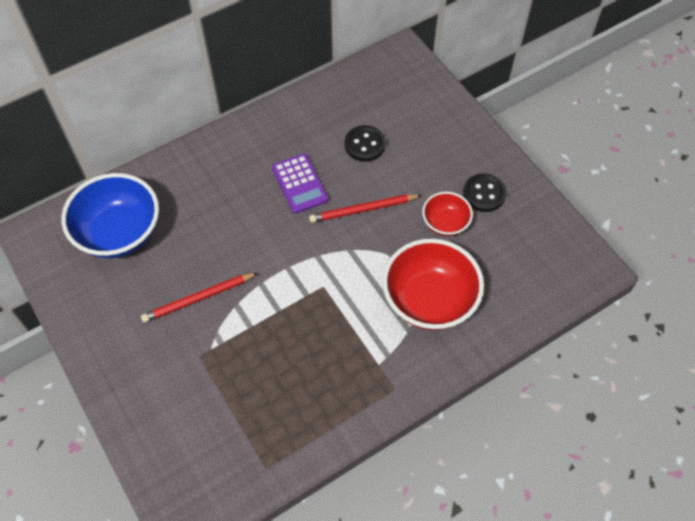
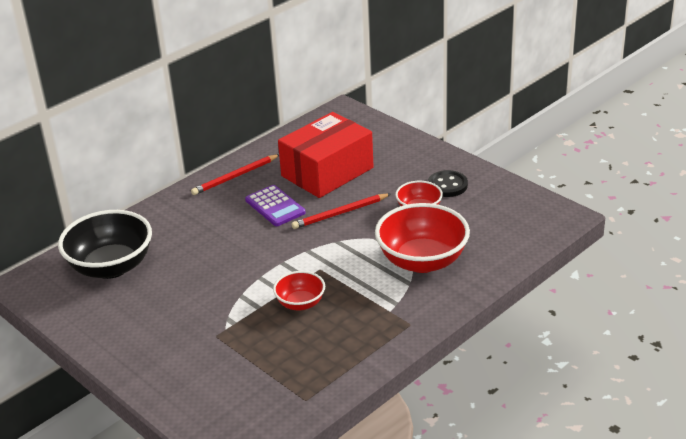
camera: 10 degrees left, 25 degrees down
(119, 233) = (111, 267): blue bowl -> black bowl
(198, 299) = (202, 297): red pencil -> red pencil (235, 177)
(292, 331) = (300, 303): none -> red bowl
(365, 144) = (327, 172): black button -> red box

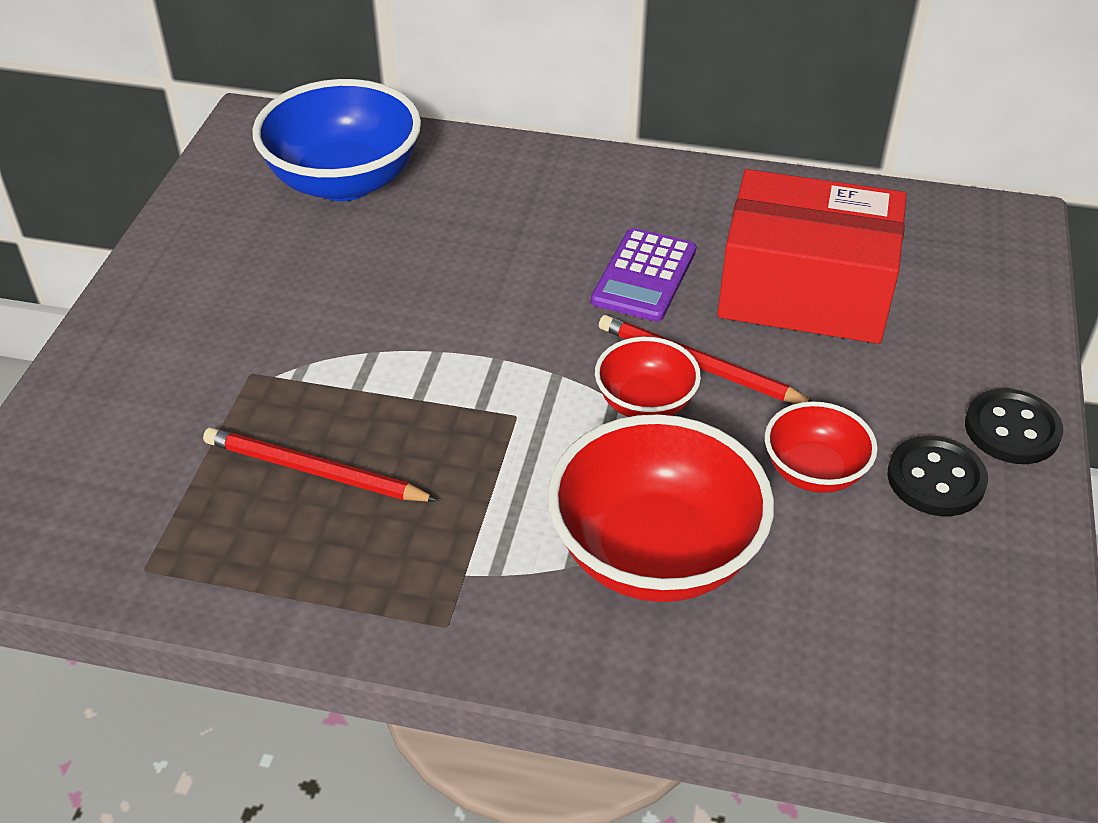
camera: 55 degrees right, 10 degrees up
(111, 267) = (344, 181): black bowl -> blue bowl
(235, 177) = (681, 192): red pencil -> red pencil (315, 471)
(300, 303) = (402, 436): red bowl -> red bowl (645, 403)
(441, 159) = (1012, 429): none -> black button

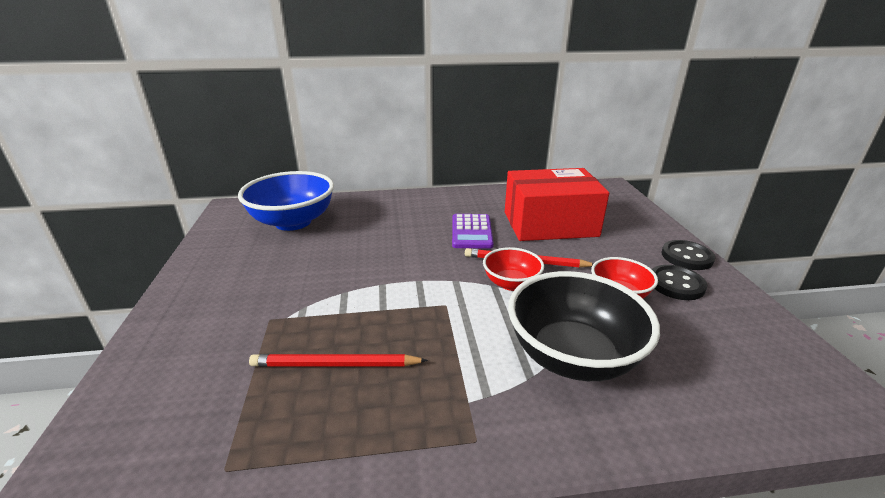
camera: 20 degrees left, 15 degrees down
(655, 553) = (572, 356): red bowl -> black bowl

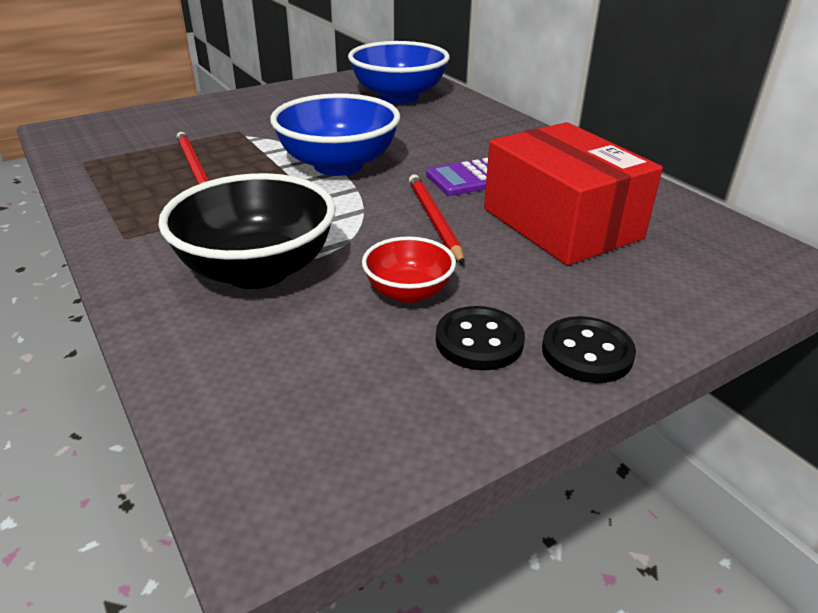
camera: 65 degrees right, 5 degrees up
(406, 279) = (338, 165): none -> blue bowl
(511, 283) = (375, 218): red bowl -> none

